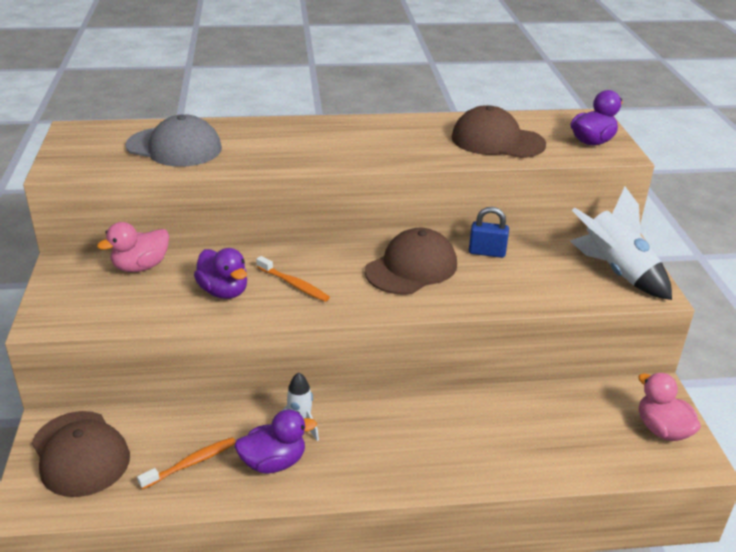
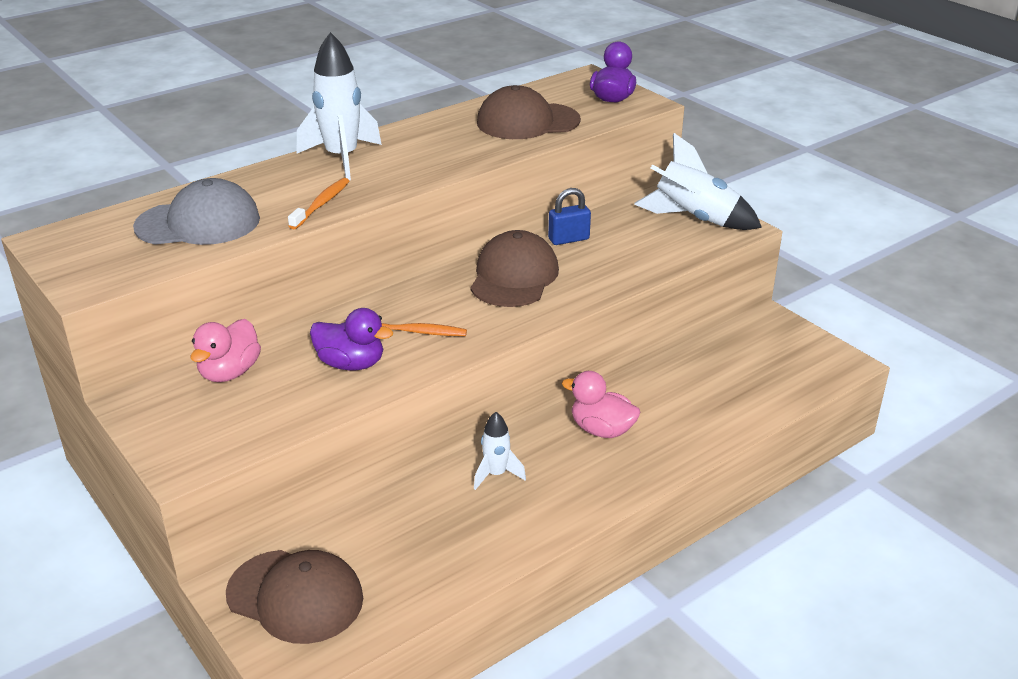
camera: 30 degrees left, 0 degrees up
(191, 463) = (423, 553): orange toothbrush -> orange toothbrush (321, 204)
(273, 462) = (503, 516): purple duck -> none
(322, 130) = (342, 158): none -> white rocket
(662, 430) = (801, 350): pink duck -> pink duck (601, 430)

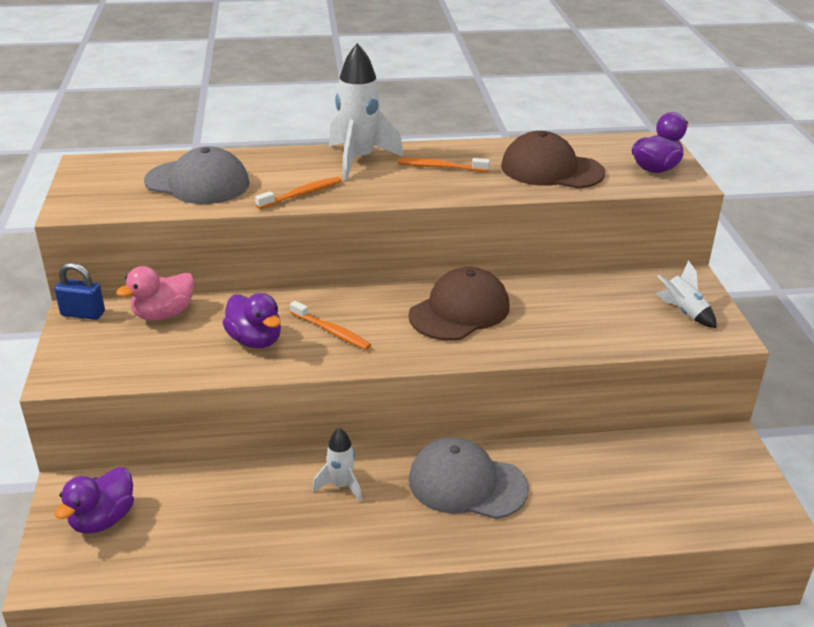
camera: 30 degrees right, 0 degrees up
(295, 596) = (103, 519): brown cap -> purple duck
(427, 145) = (441, 167): none -> orange toothbrush
(568, 239) = (542, 292): blue padlock -> blue padlock (83, 314)
(601, 430) = (467, 484): pink duck -> grey cap
(694, 219) = (684, 312): white rocket -> white rocket, size x0.55

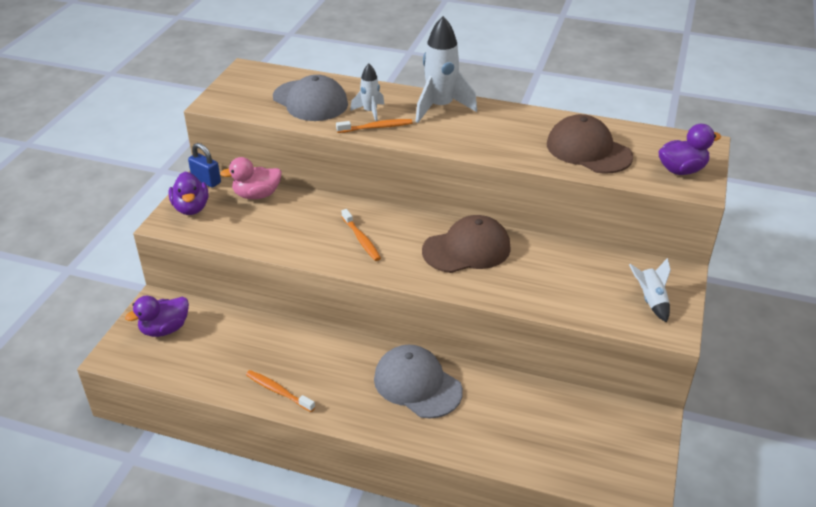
camera: 25 degrees right, 5 degrees up
(255, 340) = (304, 232): purple duck -> purple duck (191, 208)
(341, 486) = (328, 356): white rocket -> white rocket (370, 112)
(441, 167) = (499, 128): orange toothbrush -> orange toothbrush (278, 391)

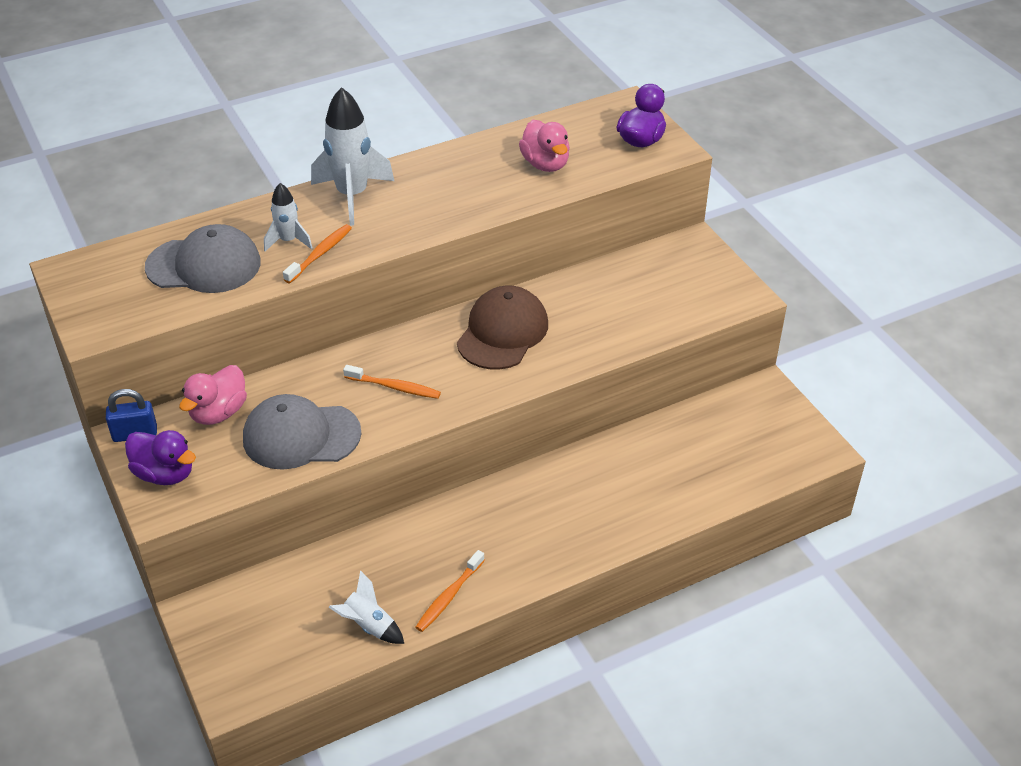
camera: 45 degrees left, 5 degrees up
(165, 329) = (249, 629): purple duck -> none
(278, 391) = (449, 596): orange toothbrush -> orange toothbrush turned 45 degrees counterclockwise
(417, 384) = (560, 496): grey cap -> grey cap (301, 436)
(588, 150) = (545, 164): brown cap -> pink duck
(650, 300) = (701, 280): white rocket -> white rocket (368, 626)

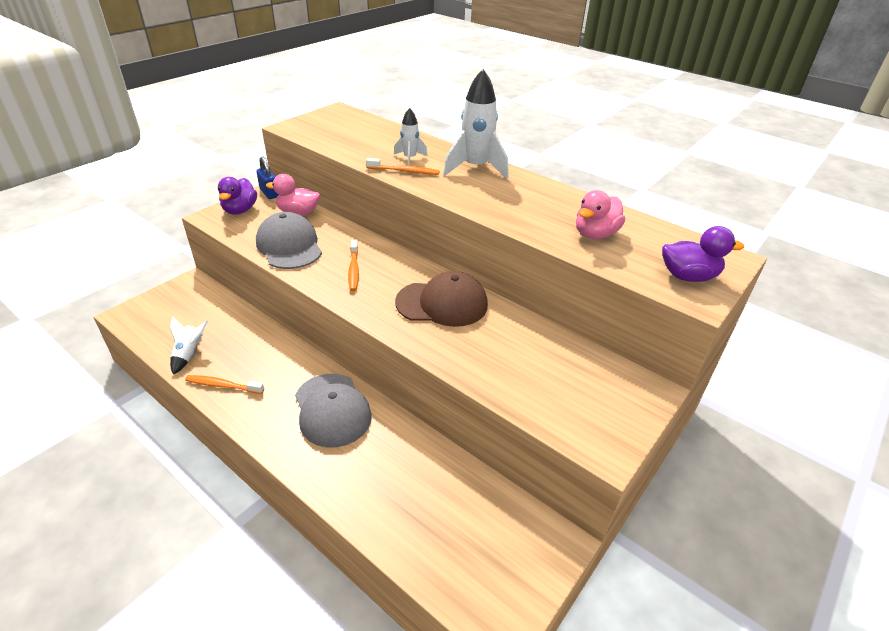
camera: 65 degrees right, 5 degrees down
(204, 265) = (367, 141): grey cap -> grey cap (332, 410)

